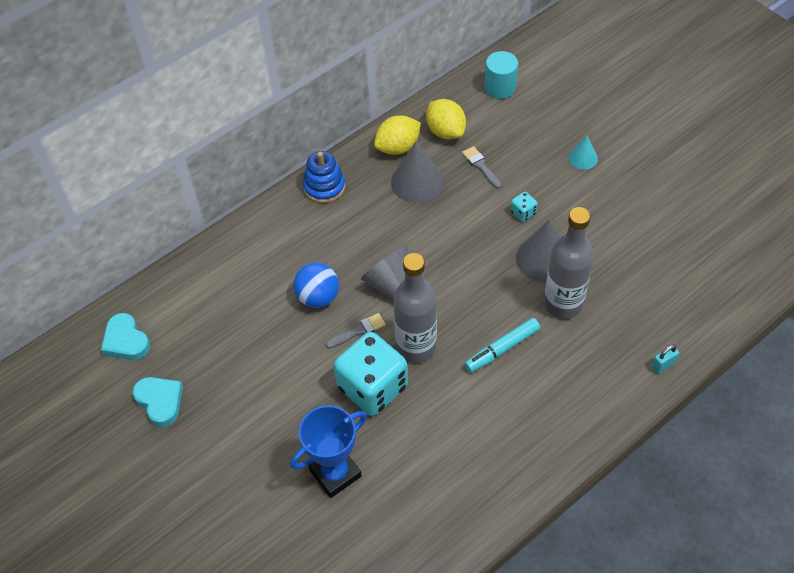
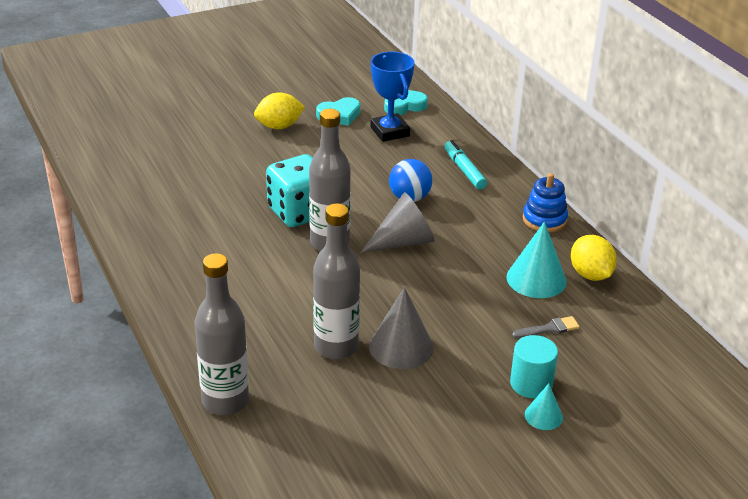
camera: 100 degrees right, 20 degrees down
(335, 473) = (229, 183): blue trophy -> blue trophy (390, 132)
(358, 331) = (362, 214): grey brush -> none
(417, 182) = (536, 279): grey cone -> turquoise cone
(445, 131) = (609, 313): yellow lemon -> yellow lemon (279, 126)
(500, 87) = (679, 371): turquoise cylinder -> turquoise cylinder (531, 384)
(502, 349) = (302, 293): turquoise marker -> turquoise marker (464, 170)
(523, 213) = (470, 346): turquoise dice -> none
(663, 365) = (225, 401): turquoise padlock -> grey bottle

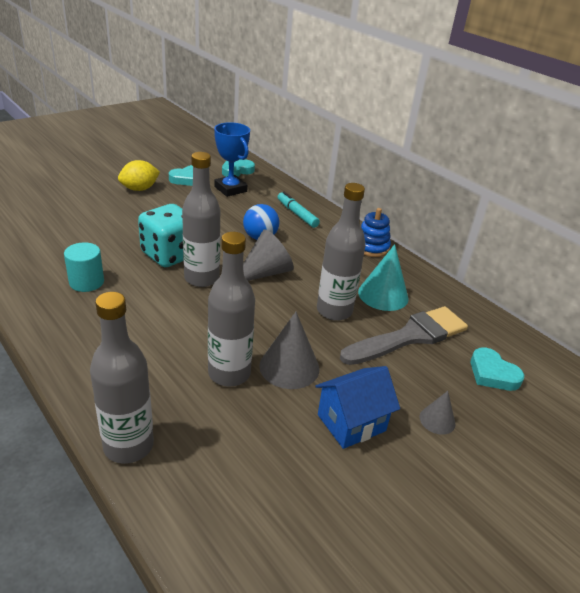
camera: 15 degrees left, 0 degrees up
(449, 407) = (351, 423): none -> blue house
(471, 292) = (334, 311): none -> grey bottle
(531, 384) = (414, 389): turquoise cylinder -> turquoise cylinder (86, 282)
(543, 416) = (437, 420): turquoise cone -> grey cone
(549, 329) = (410, 336): grey brush -> grey brush, size x2.40
(590, 274) = (423, 287): yellow lemon -> none
(630, 378) = (492, 374): none -> turquoise heart

